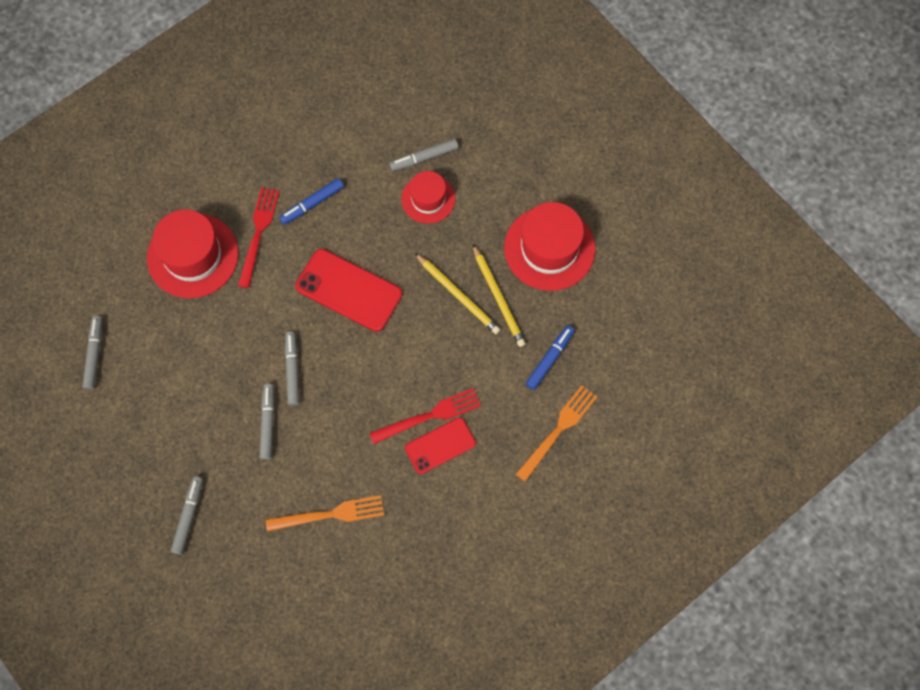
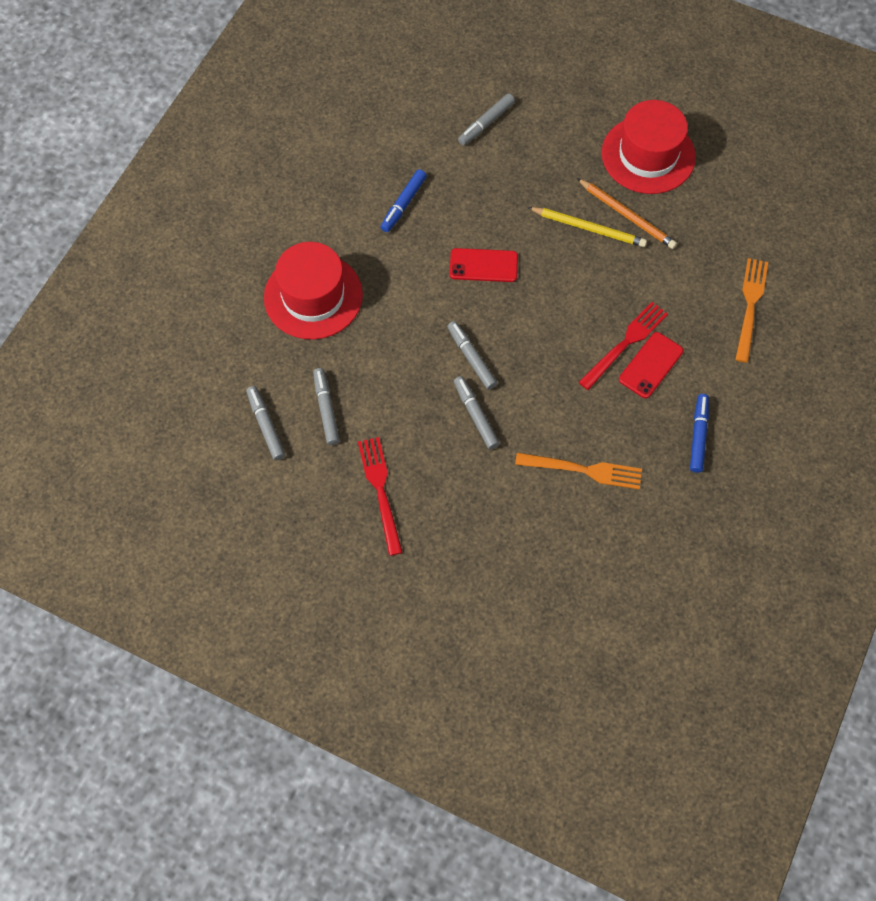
camera: 25 degrees left, 5 degrees down
(188, 516) = (447, 533): grey marker -> grey marker (326, 409)
(258, 232) = (366, 249): red fork -> red fork (380, 490)
(331, 514) = (584, 470): orange fork -> orange fork turned 45 degrees clockwise
(349, 290) = (483, 265): red phone -> red phone, size x0.64
(428, 199) = (511, 157): red hat -> none
(498, 298) = (627, 215): yellow pencil -> orange pencil
(550, 359) = (705, 248): blue marker -> blue marker (698, 435)

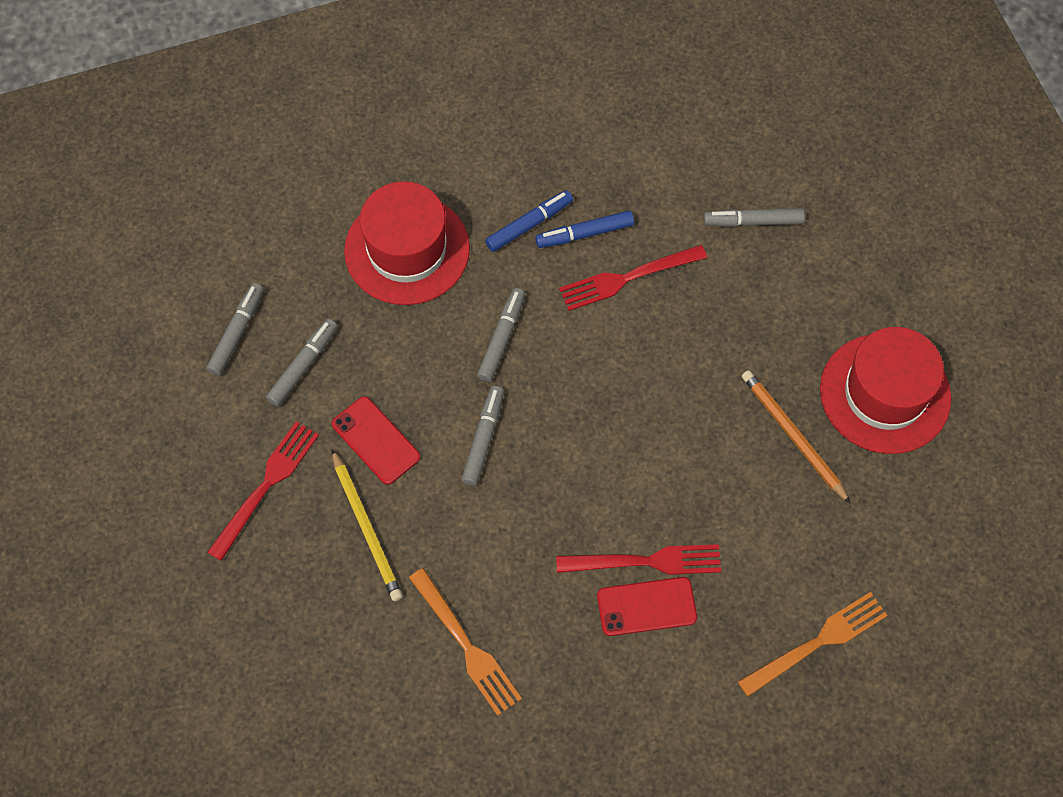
camera: 45 degrees right, 0 degrees up
(453, 209) = (626, 278): none -> red fork
(475, 415) = (426, 496): grey marker -> grey marker (501, 338)
(483, 265) = (594, 359): red phone -> red phone (376, 440)
(589, 228) = (739, 414): yellow pencil -> yellow pencil (367, 528)
(627, 215) = (793, 436): orange pencil -> orange pencil turned 150 degrees clockwise
(698, 435) = (614, 721): blue marker -> blue marker (529, 225)

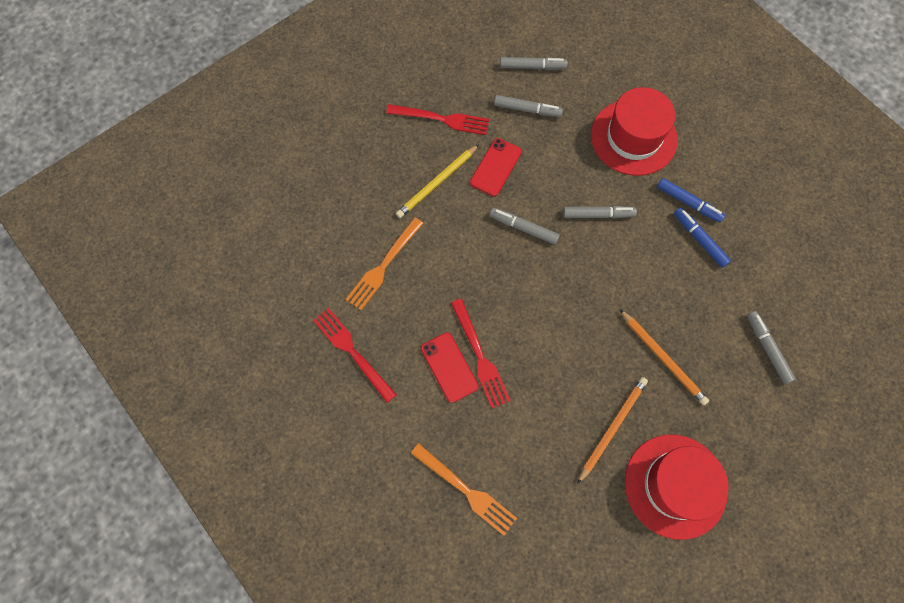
camera: 70 degrees right, 5 degrees up
(483, 438) = (523, 228): grey marker -> grey marker turned 150 degrees counterclockwise
(626, 278) = (679, 277): red fork -> red fork (352, 351)
(724, 341) = (663, 358): none -> orange pencil

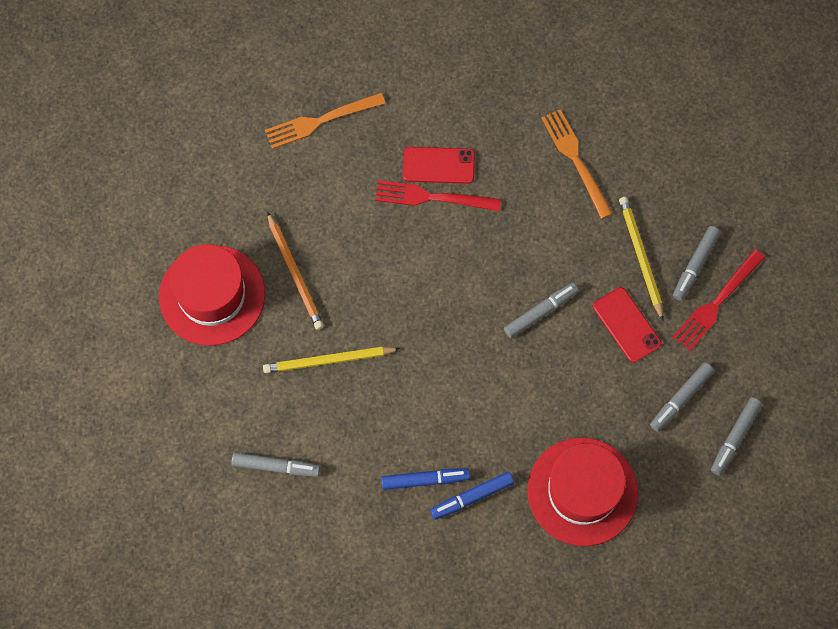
camera: 120 degrees right, 0 degrees up
(352, 351) = (505, 91): red fork -> none
(598, 214) = (512, 395): grey marker -> grey marker (695, 265)
(663, 358) = (328, 361): orange pencil -> yellow pencil

